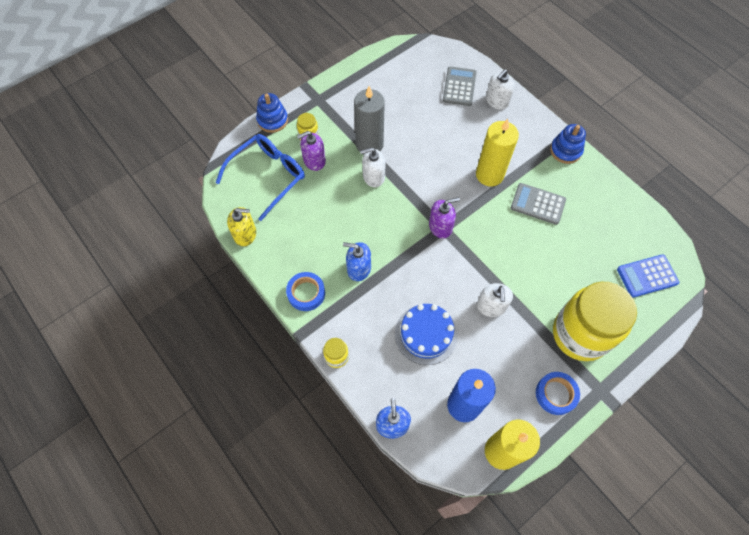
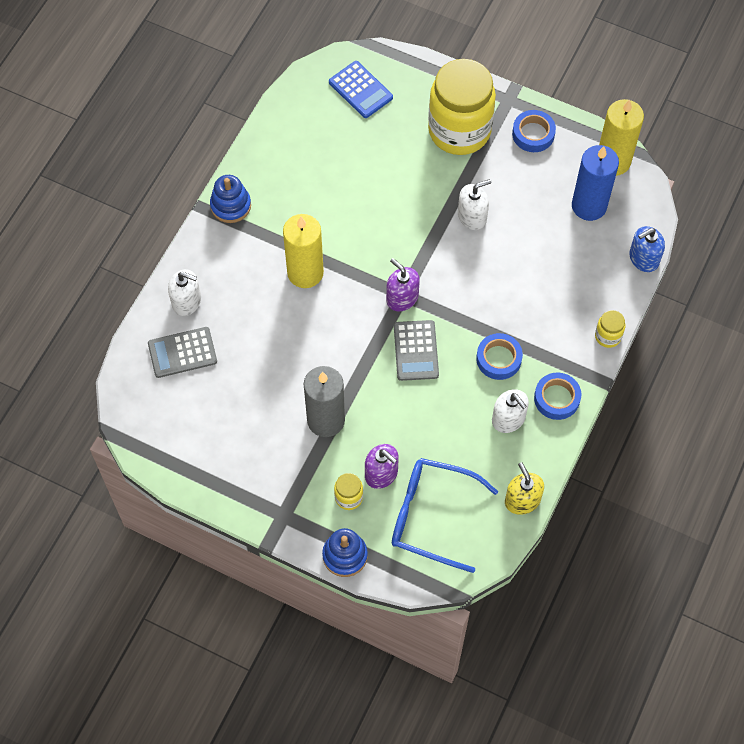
camera: 115 degrees left, 0 degrees up
(358, 268) = (498, 359): blue soap dispenser -> blue tape
(373, 176) = (370, 395): white soap dispenser -> white soap dispenser (508, 419)
(426, 334) = (536, 264): blue cake -> none
(538, 204) = (321, 212): grey calculator -> grey calculator (416, 351)

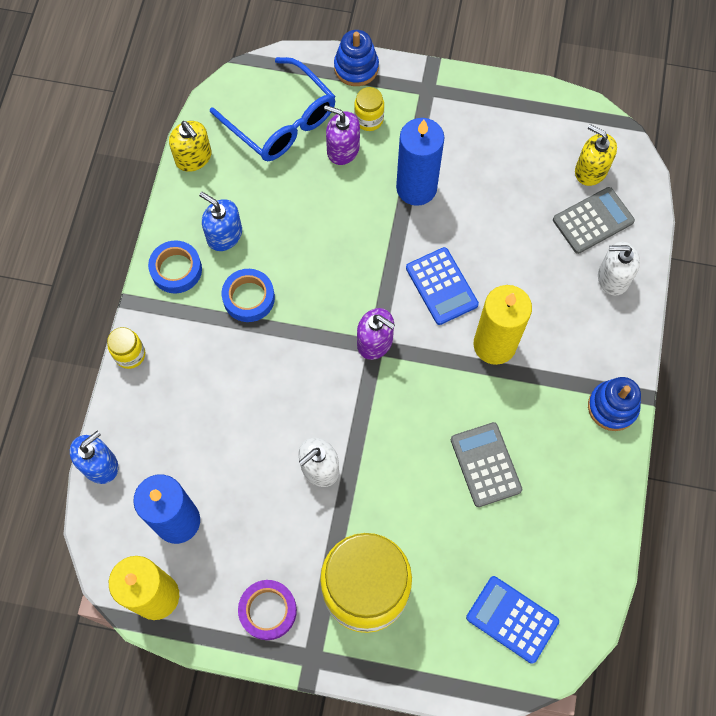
camera: 165 degrees right, 5 degrees up
(165, 397) = (590, 170): none -> yellow soap dispenser
(326, 420) = (416, 188): grey candle -> blue candle
(332, 329) = (441, 286): none -> blue calculator
(416, 351) = (342, 284): grey calculator -> grey calculator (485, 464)
(431, 516) = (282, 122): blue glasses -> blue glasses turned 45 degrees clockwise
(508, 419) = (224, 235): white soap dispenser -> blue soap dispenser
(533, 134) = (268, 610): blue tape -> purple tape

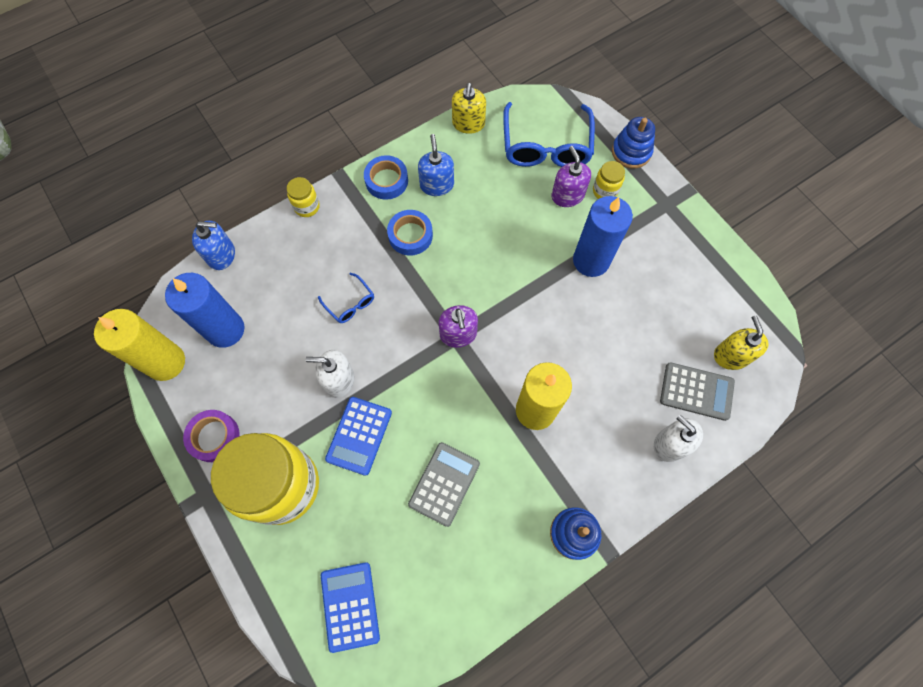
camera: 45 degrees right, 0 degrees up
(260, 400) = (350, 303): none -> blue glasses
(441, 286) = (540, 338): blue calculator -> blue calculator (359, 435)

